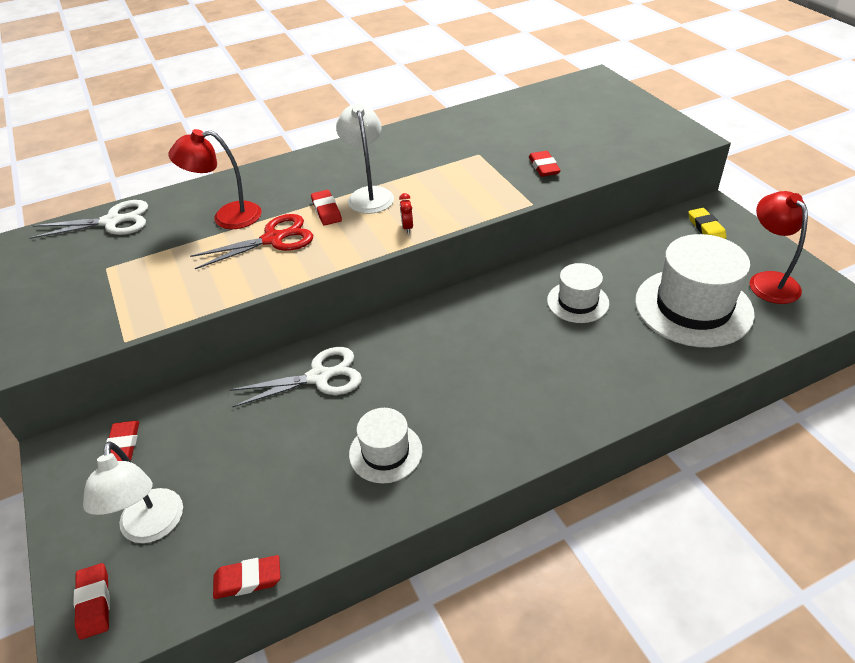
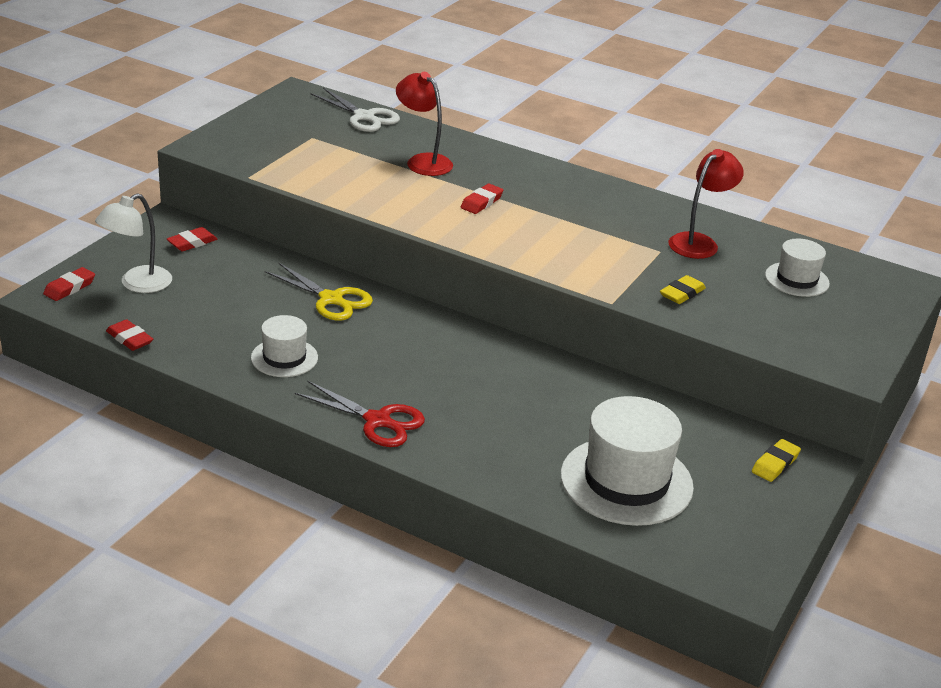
camera: 50 degrees right, 10 degrees down
(274, 239) = (418, 192): red scissors -> red scissors (378, 421)
(320, 377) = (331, 299): white scissors -> yellow scissors
(369, 195) = (527, 215): white lamp -> none
(407, 227) = (502, 248): red clock -> none
(544, 167) = (682, 293): red eraser -> yellow eraser
(577, 302) = (559, 407): white hat -> white hat (797, 279)
(768, 281) = (726, 525): red lamp -> red lamp (699, 242)

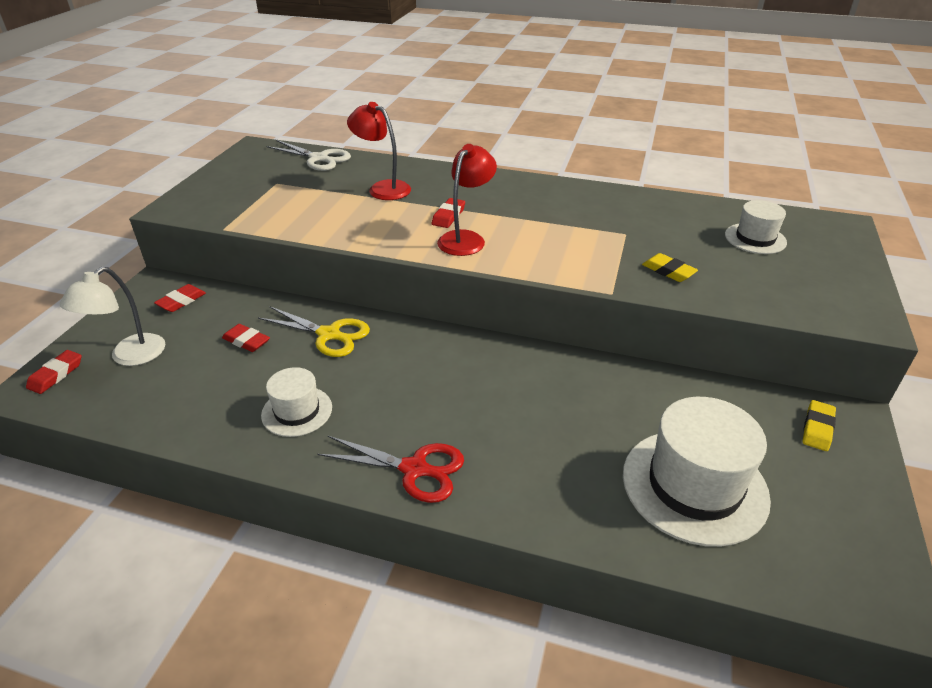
camera: 10 degrees left, 5 degrees up
(129, 339) = (125, 423): red eraser -> red eraser (246, 341)
(682, 293) = (668, 271): yellow eraser -> yellow eraser turned 75 degrees counterclockwise
(699, 242) = (653, 219): red lamp -> red lamp (466, 238)

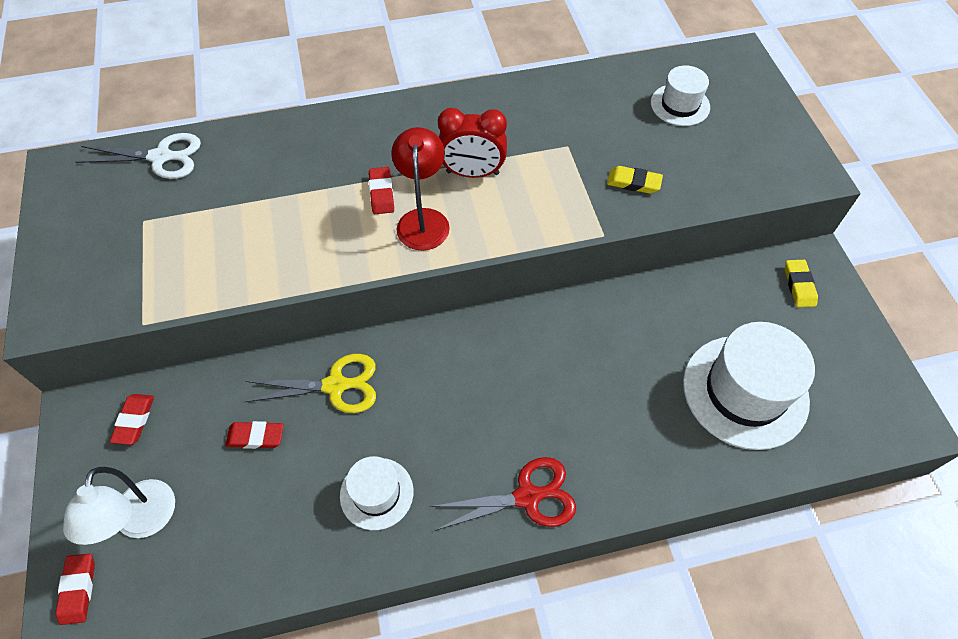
camera: 30 degrees left, 20 degrees up
(382, 188) = (277, 178): red lamp -> none
(530, 226) = (472, 173): none -> red clock

